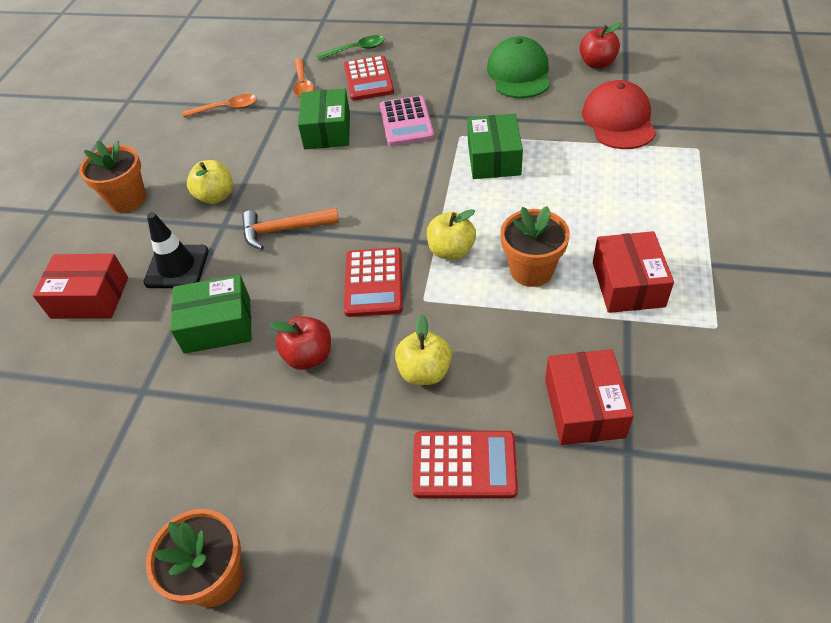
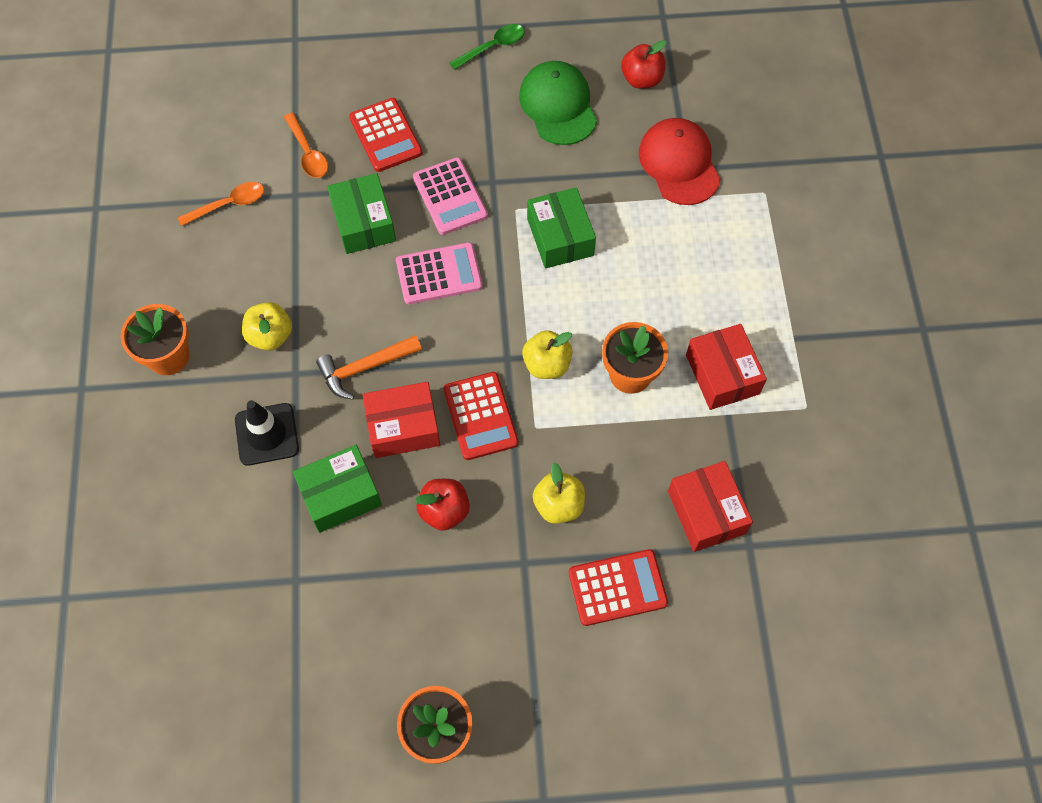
camera: 20 degrees left, 15 degrees up
(90, 297) = (188, 488): red box -> red box (403, 427)
(356, 50) = (354, 88): green spoon -> green spoon (493, 47)
(376, 172) = (439, 274): none -> pink calculator

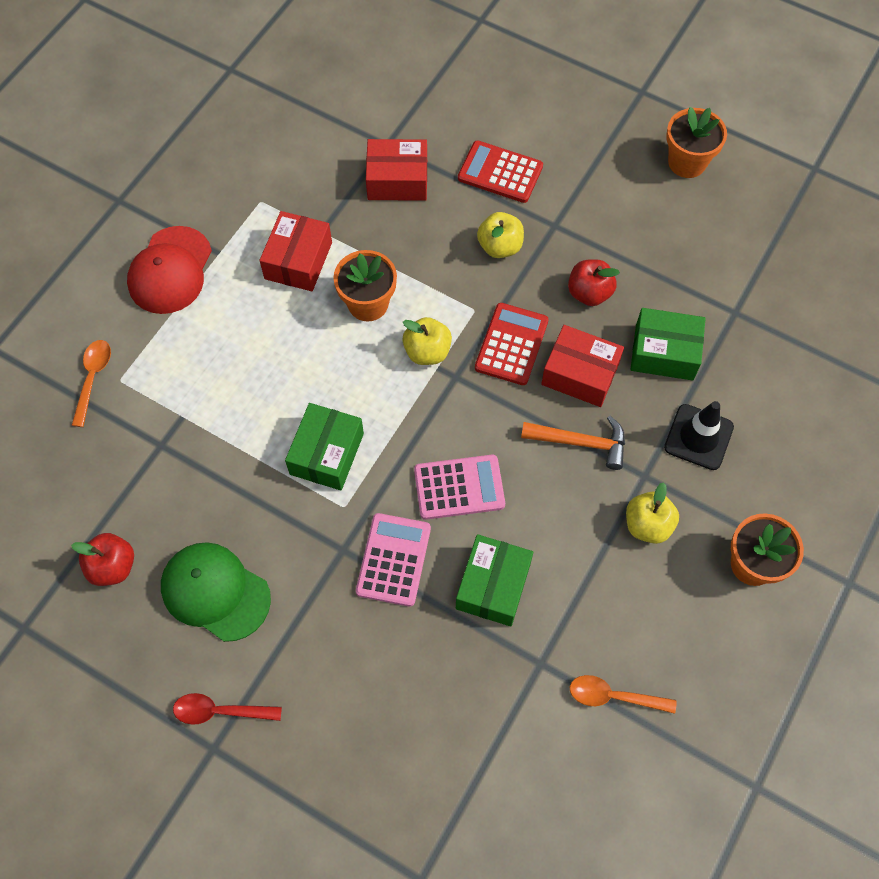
camera: 145 degrees left, 0 degrees up
(308, 153) = (498, 706): orange spoon -> orange spoon (93, 378)
(385, 135) = (407, 673): red calculator -> none
(439, 274) = (459, 487): pink calculator -> pink calculator turned 150 degrees clockwise
(493, 47) = (220, 711): green spoon -> red spoon
(558, 105) = (215, 592): green cap -> green cap turned 105 degrees clockwise
(679, 163) = (163, 455): red cap -> red cap (170, 270)
(706, 512) = (397, 180): red box -> red box turned 75 degrees clockwise

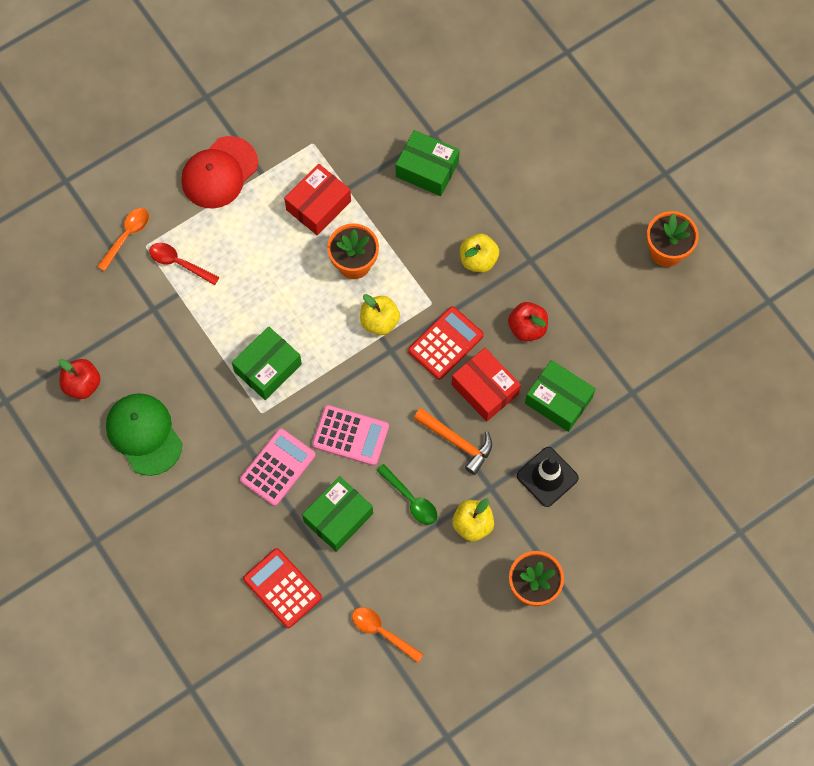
camera: 25 degrees right, 5 degrees up
(220, 711) = (111, 518): red spoon -> red spoon (179, 263)
(397, 180) = (427, 169): red box -> green box
(500, 172) = (511, 197): red calculator -> red calculator (282, 588)
(564, 528) = (411, 499): none -> green spoon

